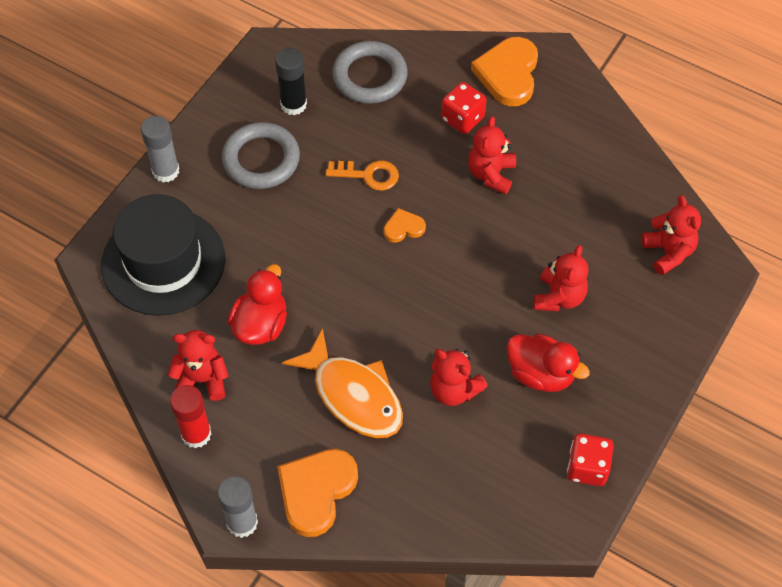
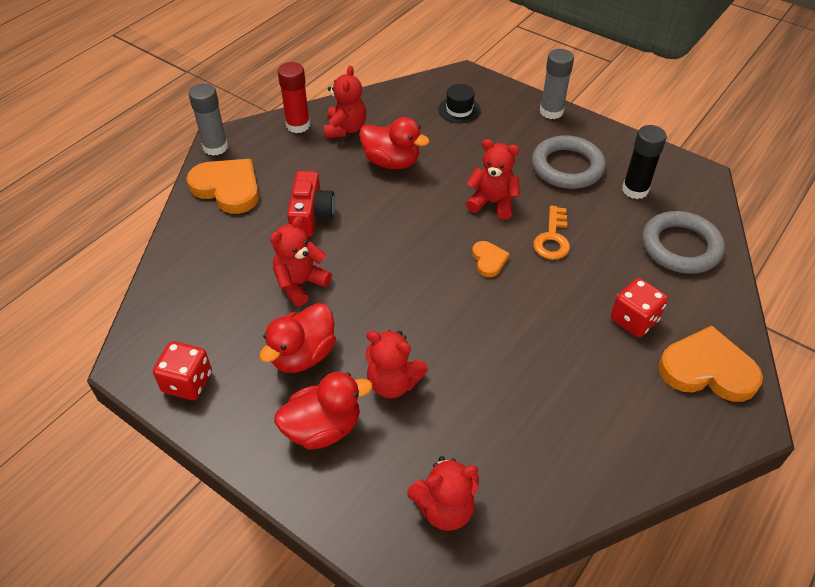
camera: 95 degrees right, 10 degrees down
(163, 262) = (459, 110): black hat -> black hat, size x0.41
(353, 395) = (311, 215): orange fish -> red camera
(491, 174) = (558, 338): red teddy bear -> red teddy bear (492, 203)
(614, 346) = (323, 428): none -> red duck

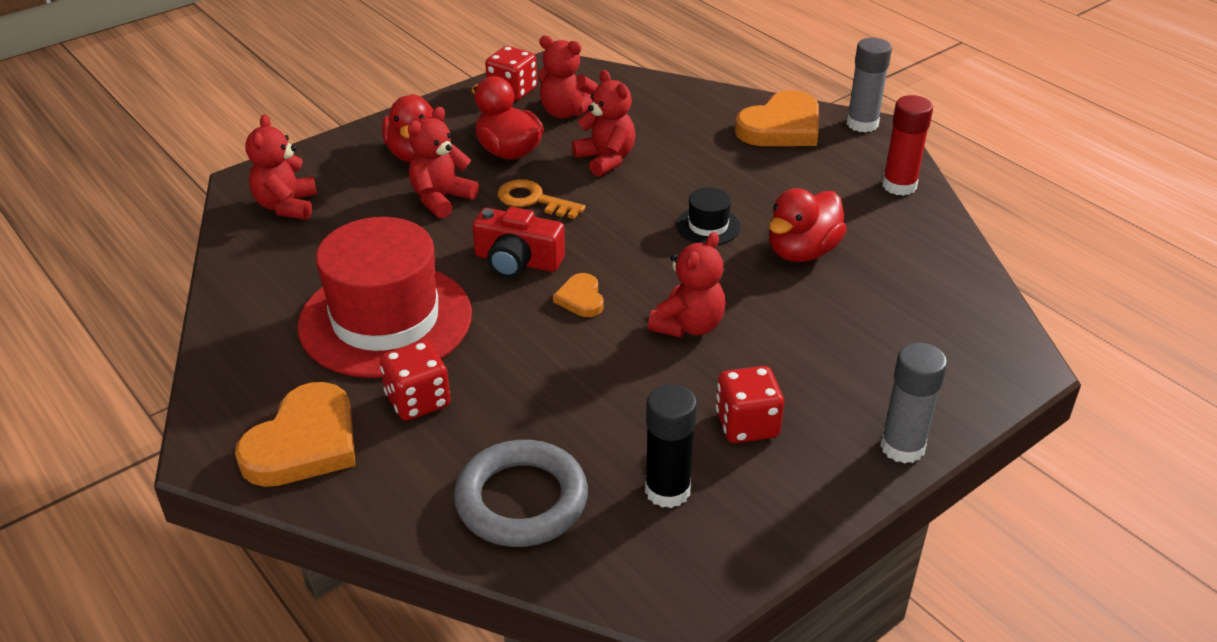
camera: 105 degrees right, 10 degrees down
(311, 215) = (715, 177): red camera -> red camera (517, 261)
(345, 129) = (885, 223): red teddy bear -> red teddy bear (565, 112)
(459, 110) = (919, 338): black hat -> black hat (708, 226)
(488, 260) = (581, 298): orange heart -> orange heart turned 75 degrees clockwise
(552, 238) = (596, 366): orange key -> orange key (533, 200)
(565, 367) = (385, 320): none -> red hat
(567, 167) = (747, 425): grey ring -> red dice

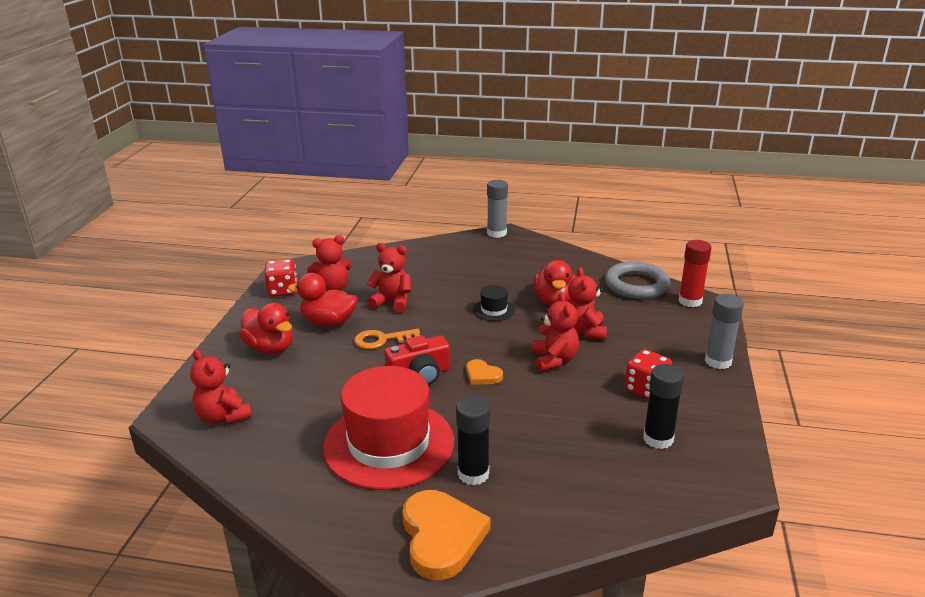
camera: 40 degrees left, 10 degrees down
(418, 401) = (473, 474): red dice -> black glue stick
(441, 199) = (324, 364): red teddy bear -> red teddy bear (584, 331)
(521, 500) = (601, 487): grey ring -> grey ring (636, 285)
(781, 127) = (461, 250): orange heart -> none
(899, 186) = (553, 253): red glue stick -> red glue stick (690, 301)

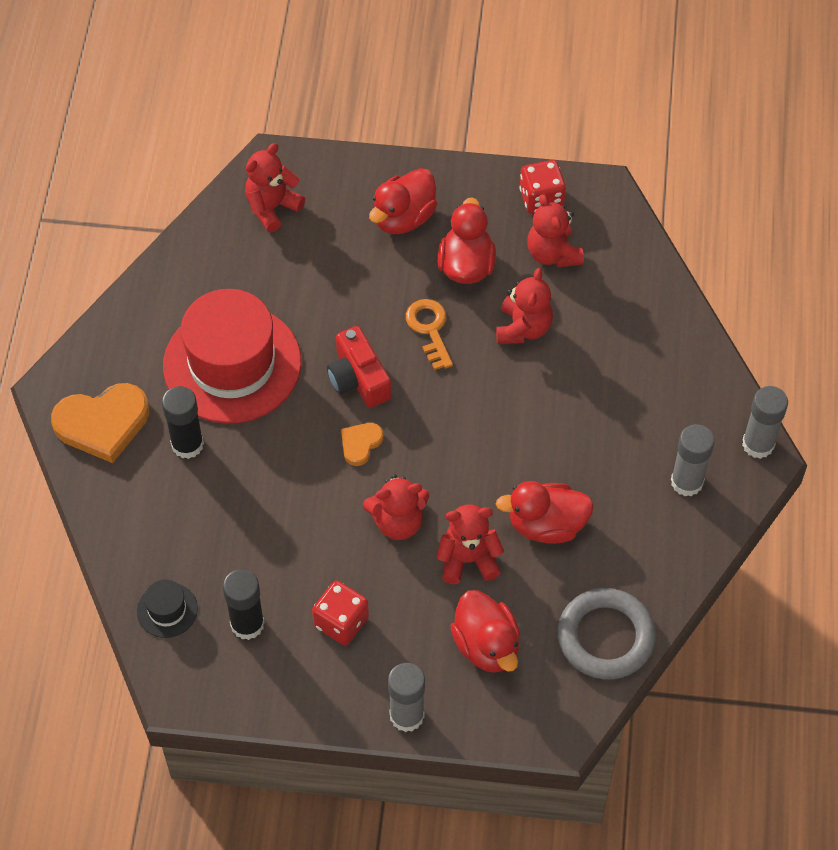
camera: 85 degrees right, 30 degrees up
(494, 310) = (514, 450): black hat -> black hat (167, 610)
(522, 254) = (686, 482): none -> grey glue stick
(652, 327) = (486, 645): none -> red duck
(690, 301) = (564, 705): red glue stick -> none

